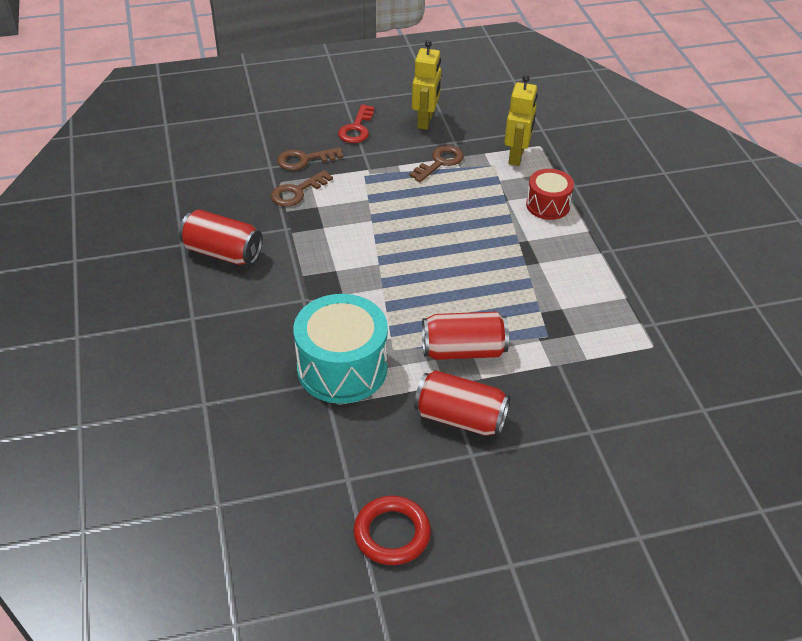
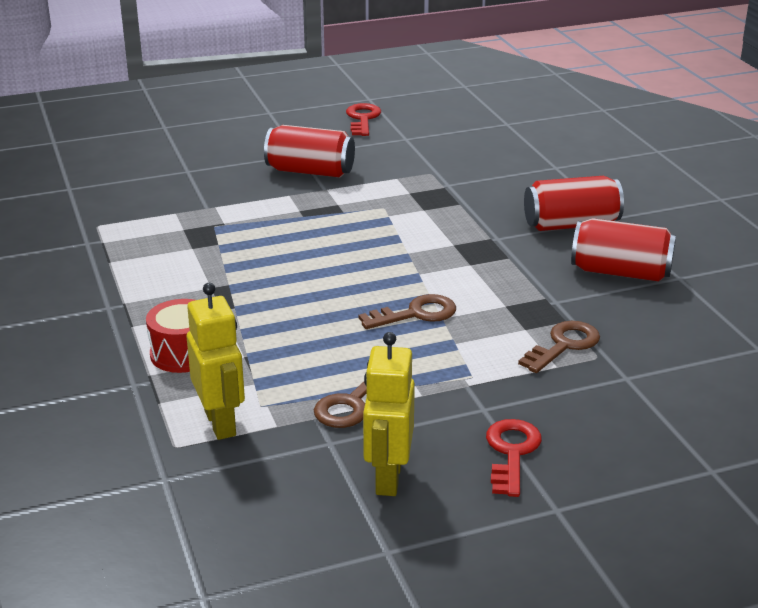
camera: 175 degrees right, 15 degrees down
(304, 160) = (577, 391): brown key -> brown key (416, 314)
(342, 368) = (433, 193): turquoise drum -> none
(392, 533) = (363, 119): red ring -> red key
(463, 350) = (308, 211): red can -> red can (571, 225)
(516, 156) = (221, 423): yellow robot -> yellow robot turned 150 degrees clockwise

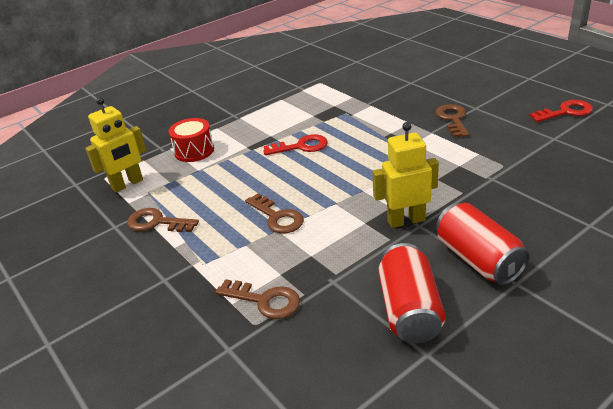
camera: 75 degrees right, 5 degrees up
(310, 171) = (453, 119): red can -> brown key
(388, 478) = (79, 258): yellow robot -> yellow robot (406, 220)
(512, 452) = (112, 306): red key -> red key (301, 146)

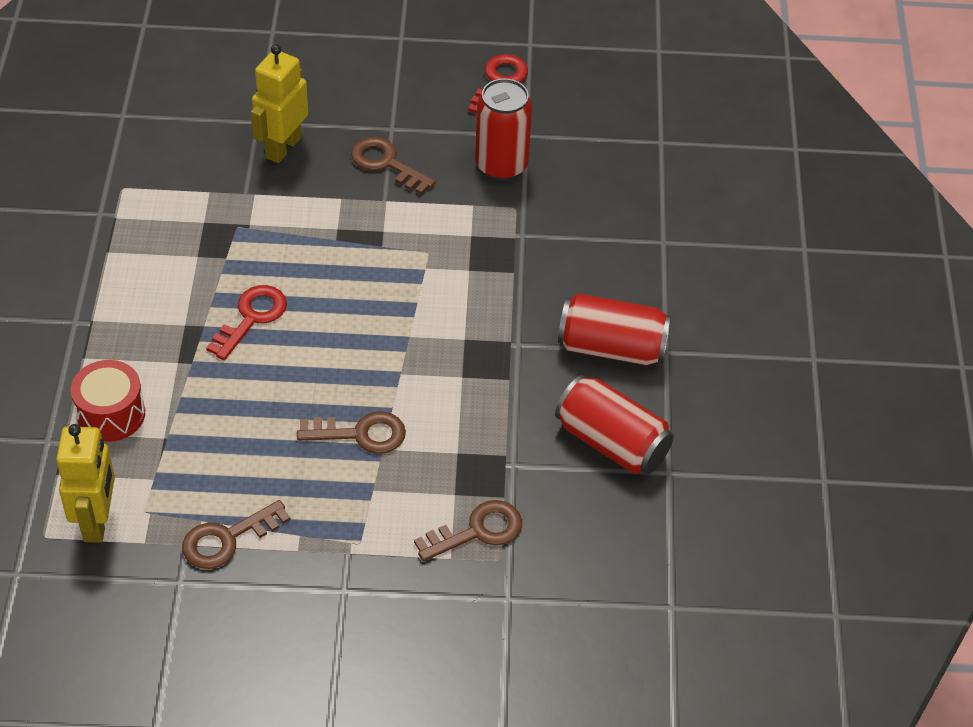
camera: 55 degrees left, 15 degrees up
(406, 220) = (498, 346): yellow robot -> yellow robot (283, 147)
(520, 144) = (501, 165): none -> red can

